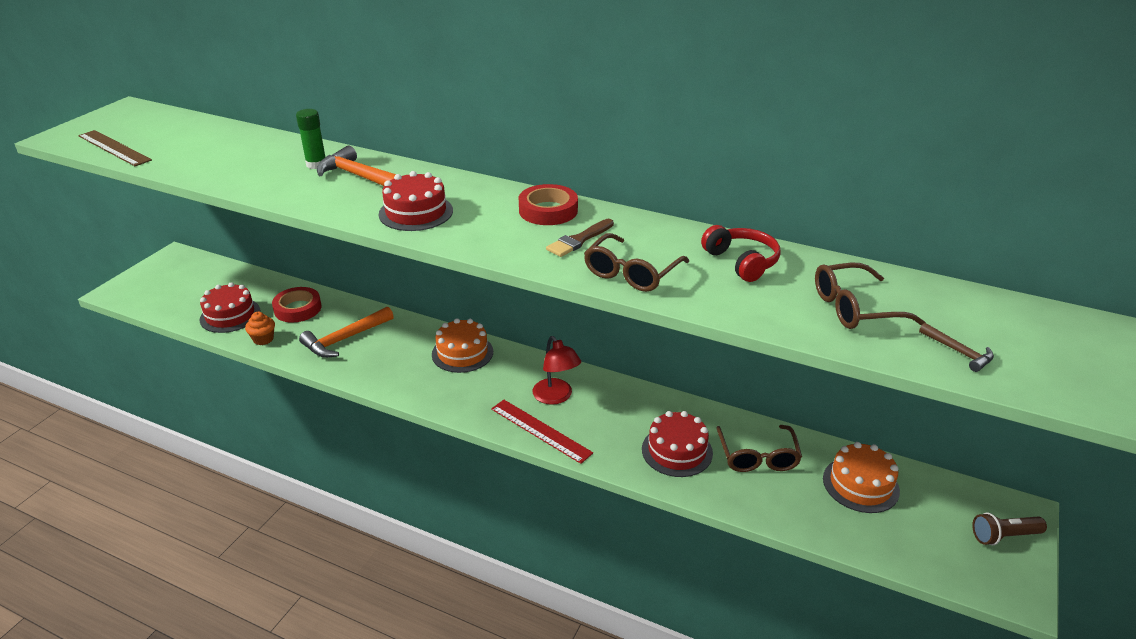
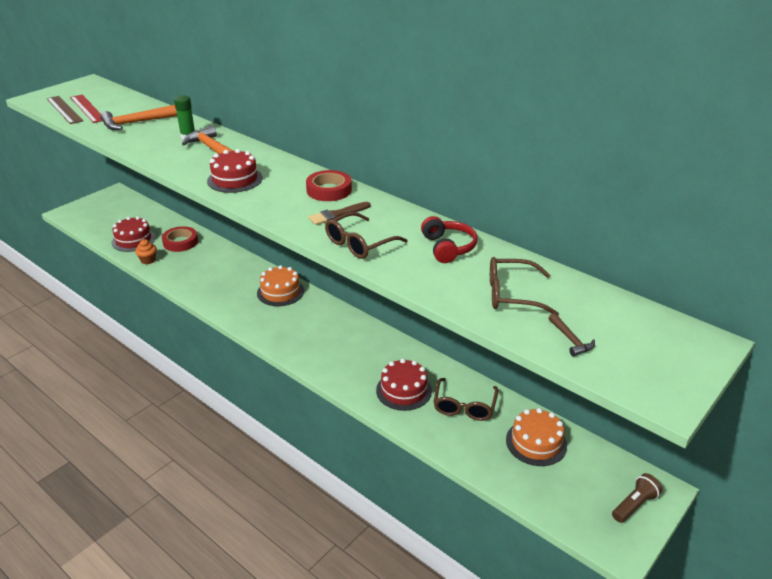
camera: 15 degrees right, 0 degrees up
(345, 339) = (203, 269): orange hammer -> orange hammer (135, 123)
(540, 430) = (310, 357): red ruler -> red ruler (87, 108)
(556, 397) = (333, 335): red lamp -> none
(1004, 536) = (634, 505): brown flashlight -> brown flashlight turned 135 degrees clockwise

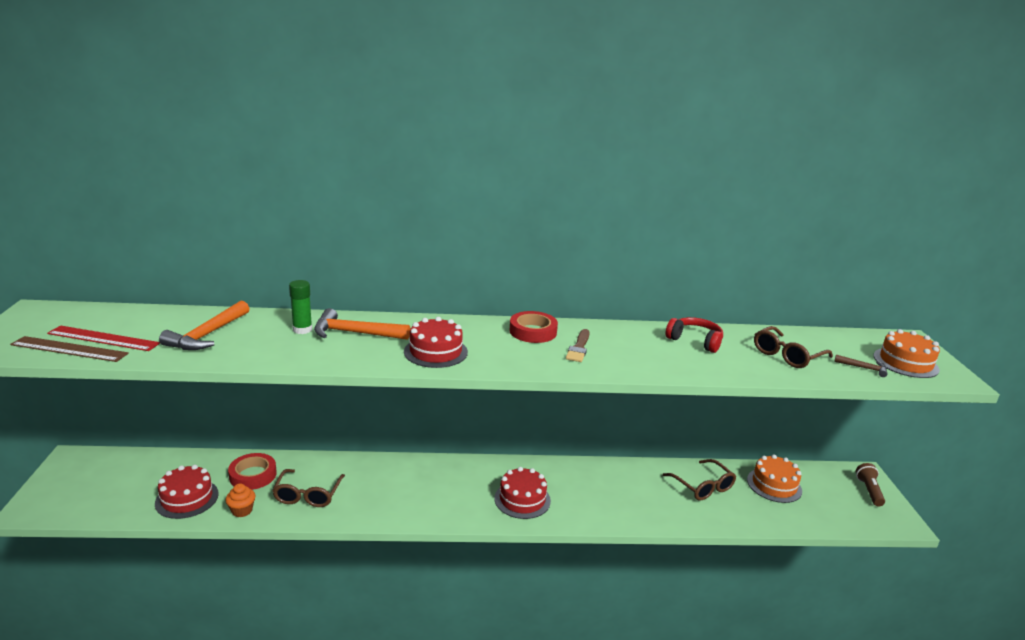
camera: 45 degrees left, 10 degrees down
(280, 292) = (435, 473): orange cake -> orange cake (905, 362)
(359, 244) = (639, 363): brown glasses -> brown glasses (308, 495)
(404, 390) = (651, 499): red cake -> red cake (522, 499)

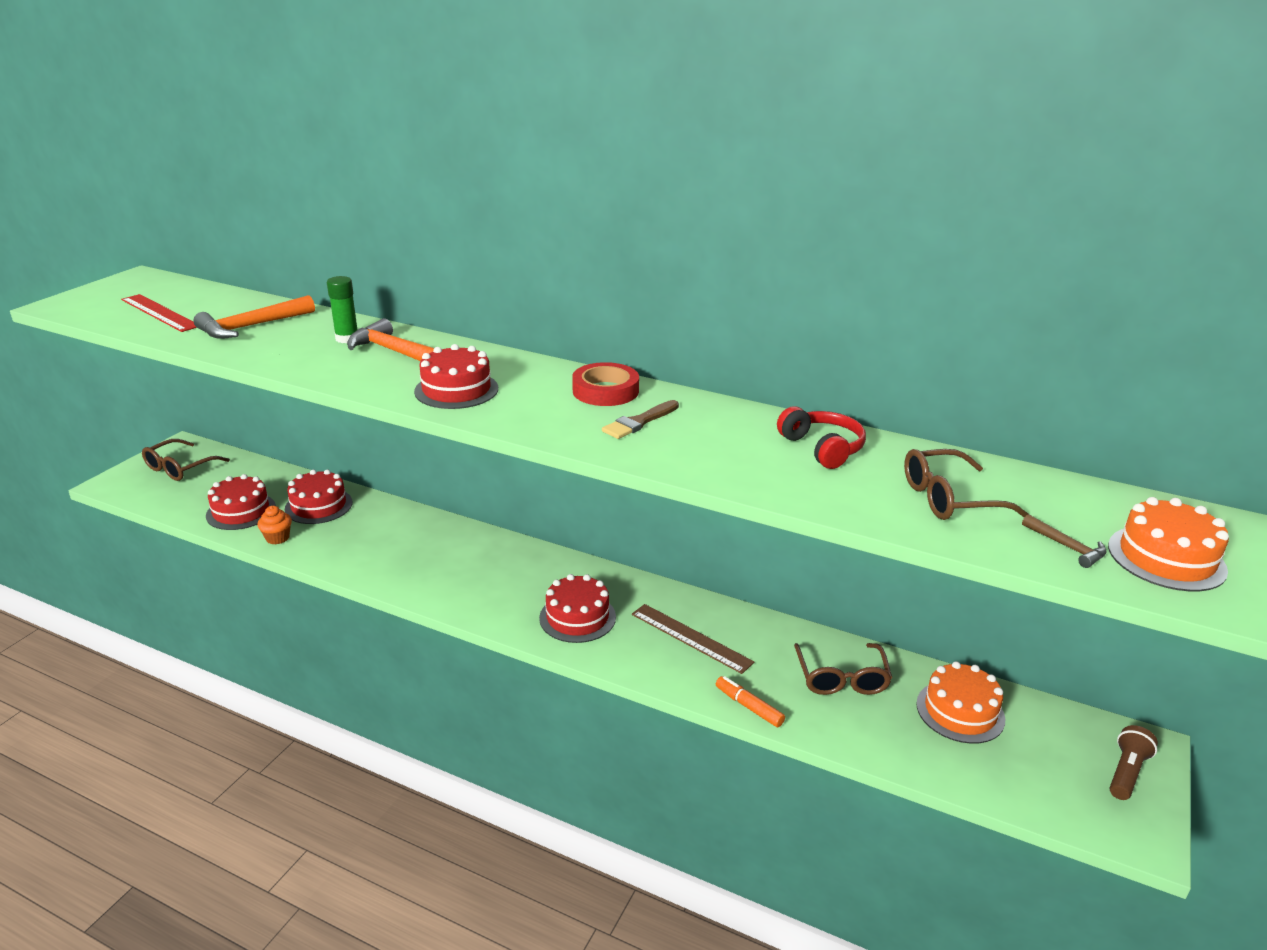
camera: 30 degrees right, 5 degrees up
(69, 349) = (121, 317): brown ruler -> brown ruler (691, 638)
(253, 475) = (318, 506): red tape -> red cake
(308, 495) = (352, 541): brown glasses -> brown glasses (180, 468)
(671, 521) = (748, 706): none -> orange marker

